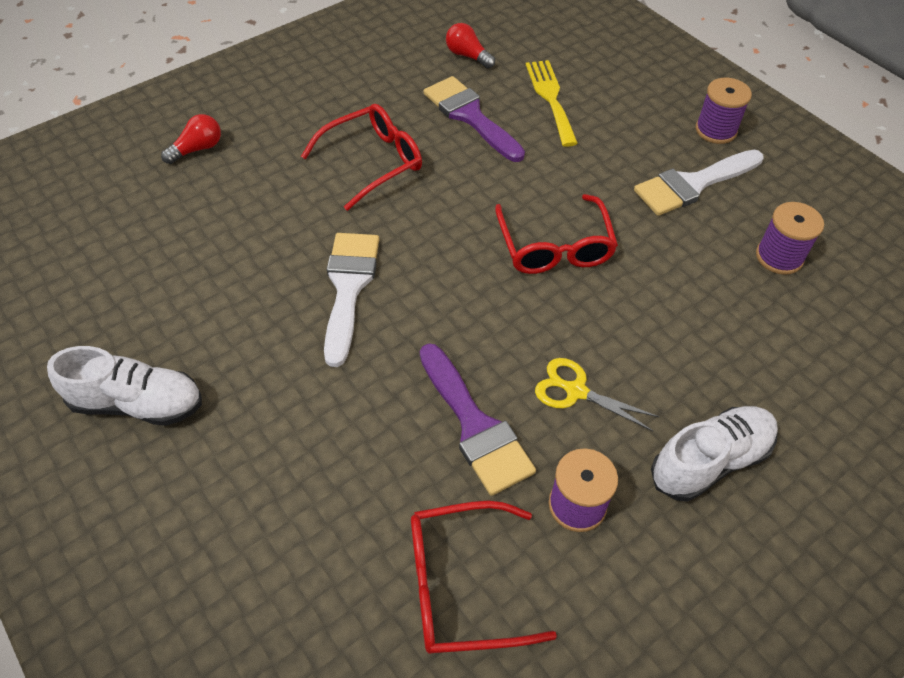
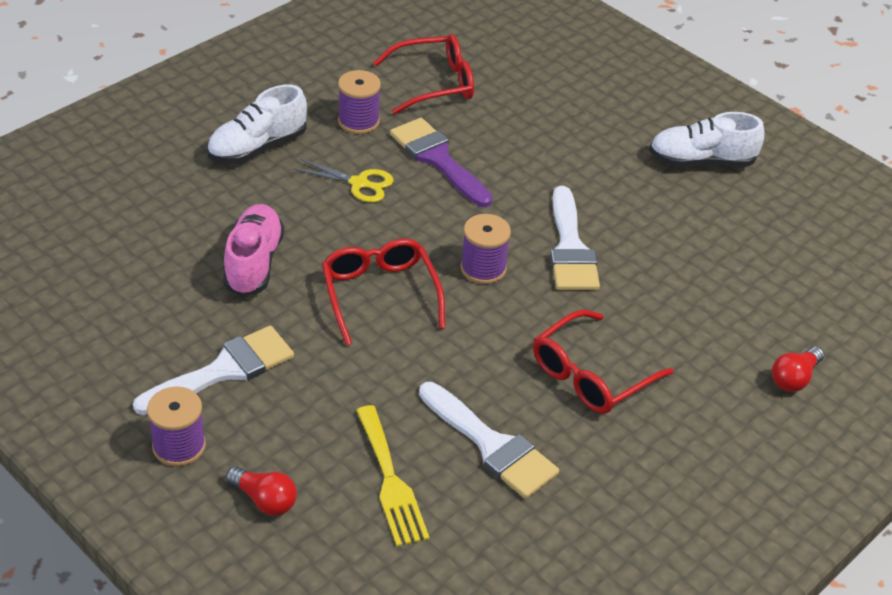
camera: 170 degrees right, 10 degrees down
(467, 56) = (513, 548): red light bulb -> red light bulb (265, 500)
(470, 116) = (492, 445): purple brush -> white brush
(685, 289) = (254, 262): none -> pink shoe
(779, 257) = (151, 297): purple spool -> purple spool (483, 268)

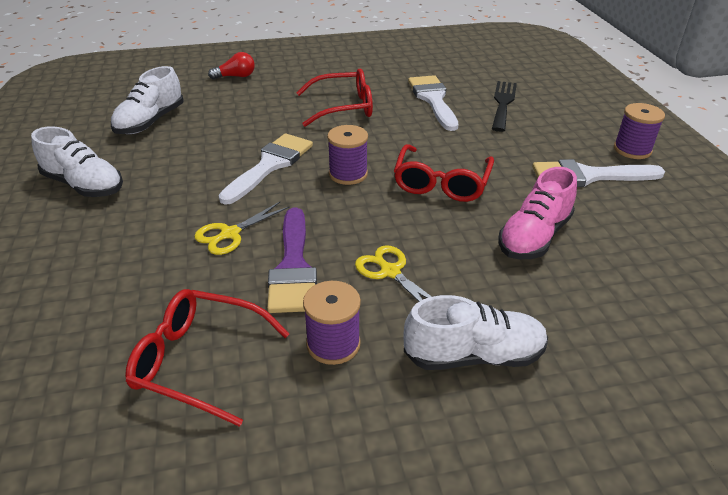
camera: 145 degrees left, 5 degrees down
(265, 500) = (582, 116): red light bulb -> none
(390, 481) = (503, 103): yellow fork -> black fork
(519, 166) = (230, 234): none -> yellow scissors
(767, 255) = (150, 122): none -> white shoe

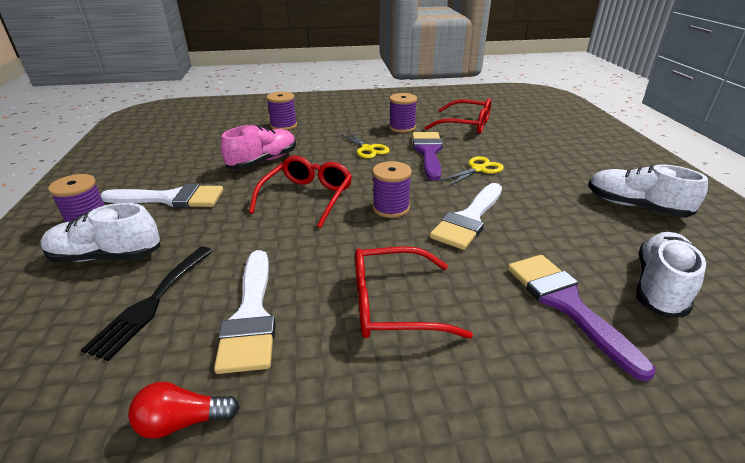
camera: 175 degrees left, 5 degrees down
(227, 111) = (566, 304): none -> purple brush
(236, 76) = (616, 413): red light bulb -> red light bulb (182, 422)
(474, 355) = (335, 123): white shoe -> white shoe (106, 256)
(573, 339) = (283, 126): none -> purple spool

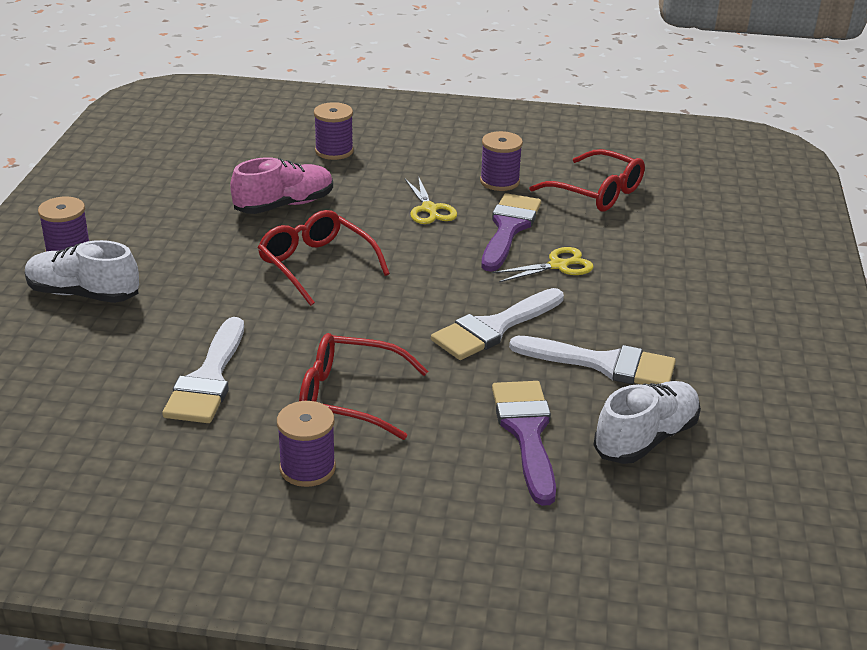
camera: 15 degrees right, 0 degrees up
(152, 302) = (120, 348): black fork -> none
(171, 198) = (161, 238): white brush -> white brush (604, 364)
(182, 422) = (128, 444): red light bulb -> none
(307, 198) = (317, 265): red glasses -> red glasses turned 75 degrees counterclockwise
(391, 208) = (409, 297): purple spool -> purple spool (307, 468)
(635, 206) = (719, 352): white shoe -> none

